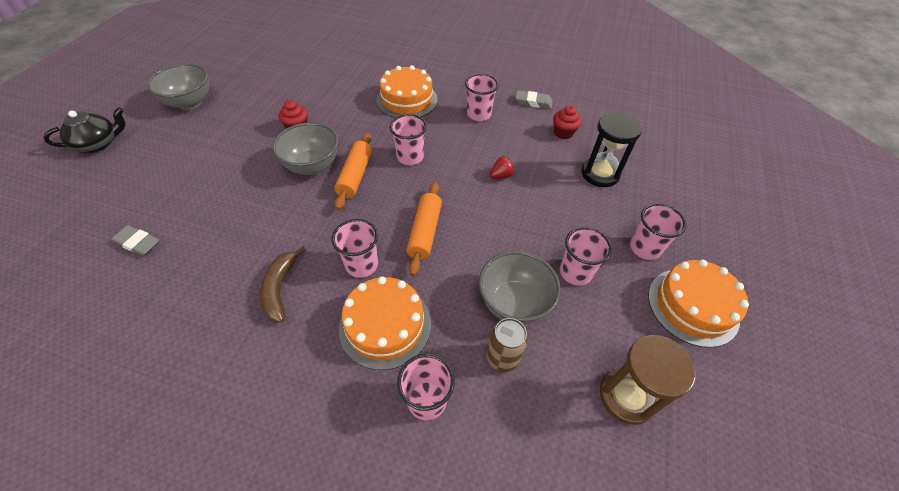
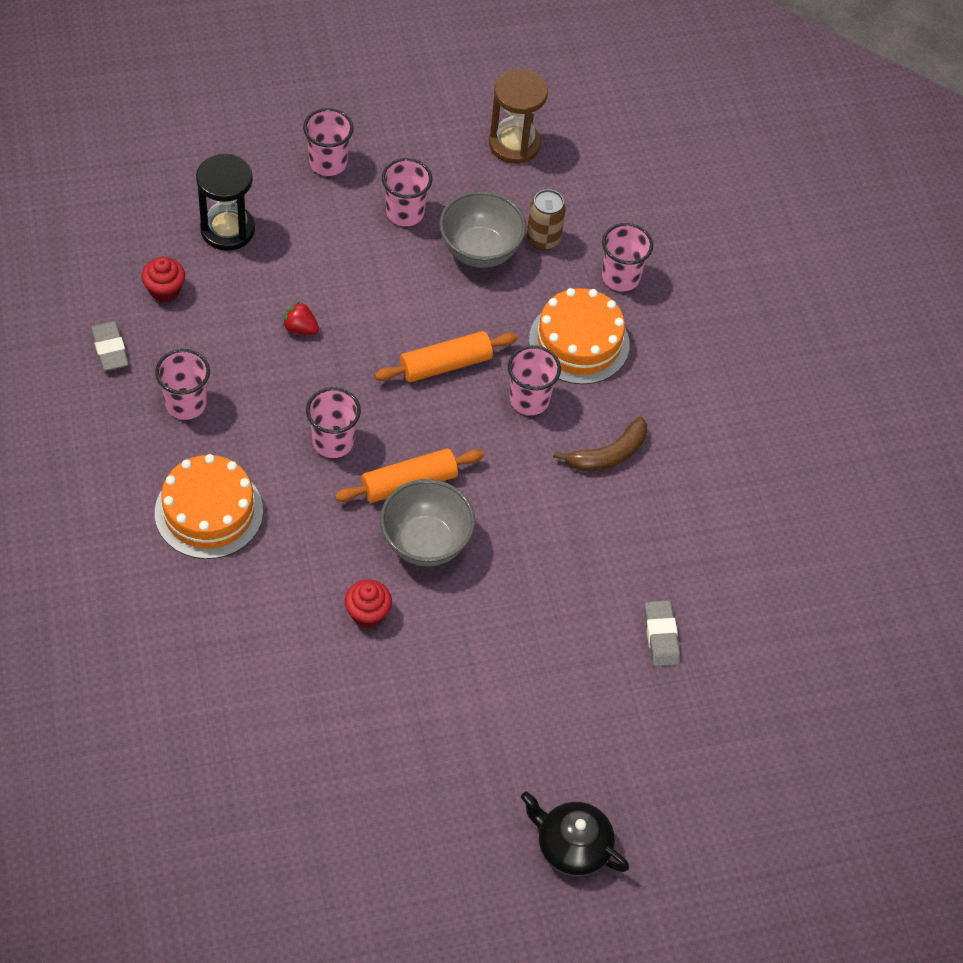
camera: 125 degrees left, 5 degrees up
(190, 103) = (412, 807): grey bowl -> none
(693, 306) = (381, 113): orange cake -> none

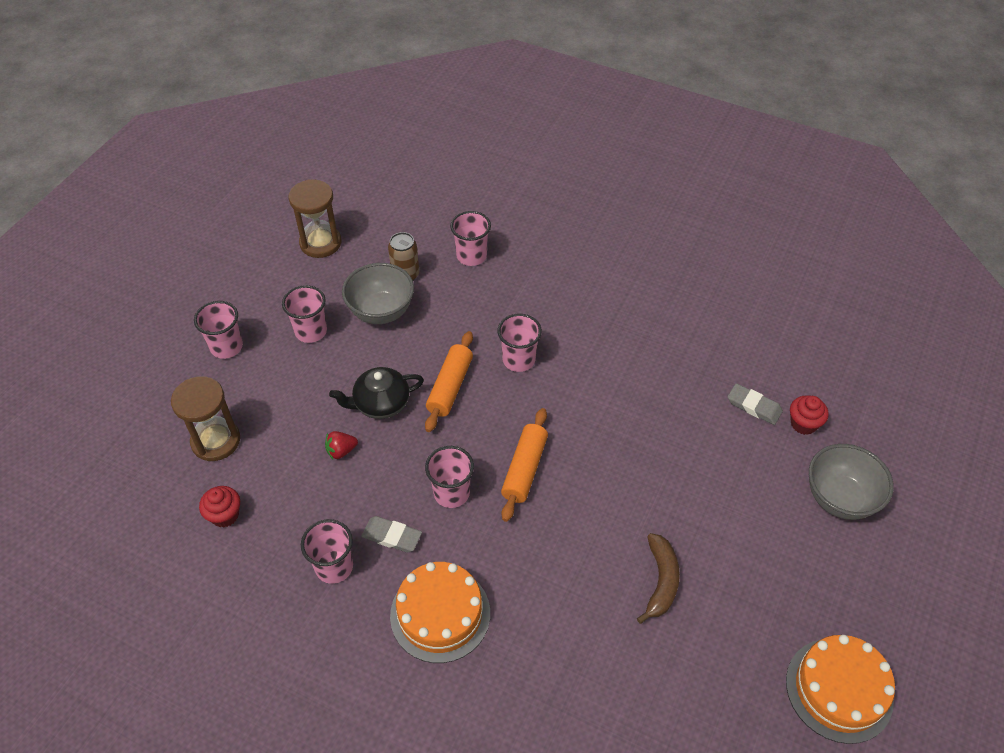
camera: 45 degrees left, 5 degrees down
(110, 348) = (237, 587): grey eraser -> grey eraser (392, 536)
(227, 229) = (216, 441): black hourglass -> brown hourglass
(367, 613) = (610, 565): red cupcake -> red cupcake (803, 424)
(425, 542) = (580, 491): grey bowl -> grey bowl (839, 498)
(572, 846) = (884, 562): black teapot -> black teapot (380, 403)
(579, 342) = (499, 307): orange cake -> orange cake (839, 689)
(608, 454) = (596, 346): brown banana -> brown banana (661, 581)

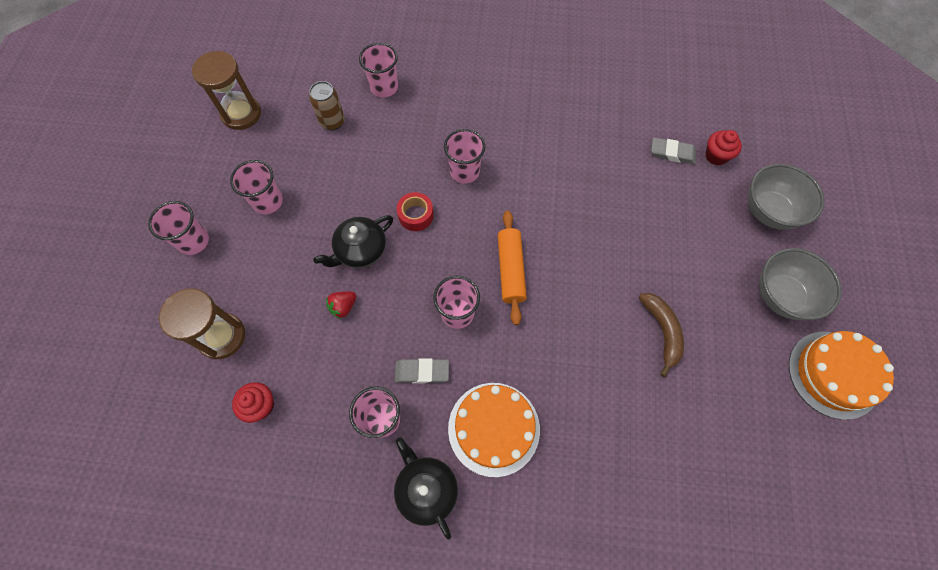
camera: 20 degrees left, 15 degrees up
(348, 646) = (426, 489): none -> black teapot
(381, 312) = (325, 163): grey bowl -> grey bowl (781, 296)
(450, 387) = (416, 215): orange rolling pin -> red tape

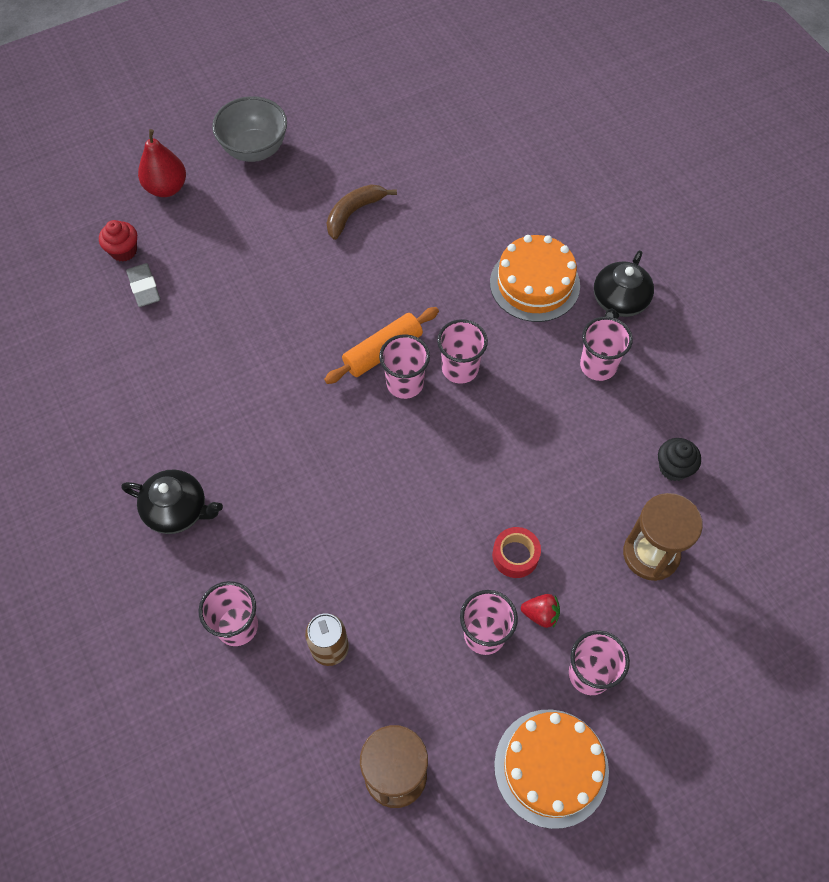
camera: 125 degrees left, 5 degrees down
(260, 405) = (673, 468): red cupcake -> black cupcake
(343, 307) = (533, 467): red strawberry -> red strawberry (540, 614)
(360, 250) = (465, 495): black teapot -> black teapot (177, 510)
(416, 215) = (386, 471): red tape -> red tape (515, 555)
(422, 371) = (535, 362): grey eraser -> none
(464, 171) = (299, 459): pink cup -> pink cup (405, 383)
(769, 211) = (166, 188): grey bowl -> red pear
(833, 374) = (304, 97): orange cake -> orange cake (551, 767)

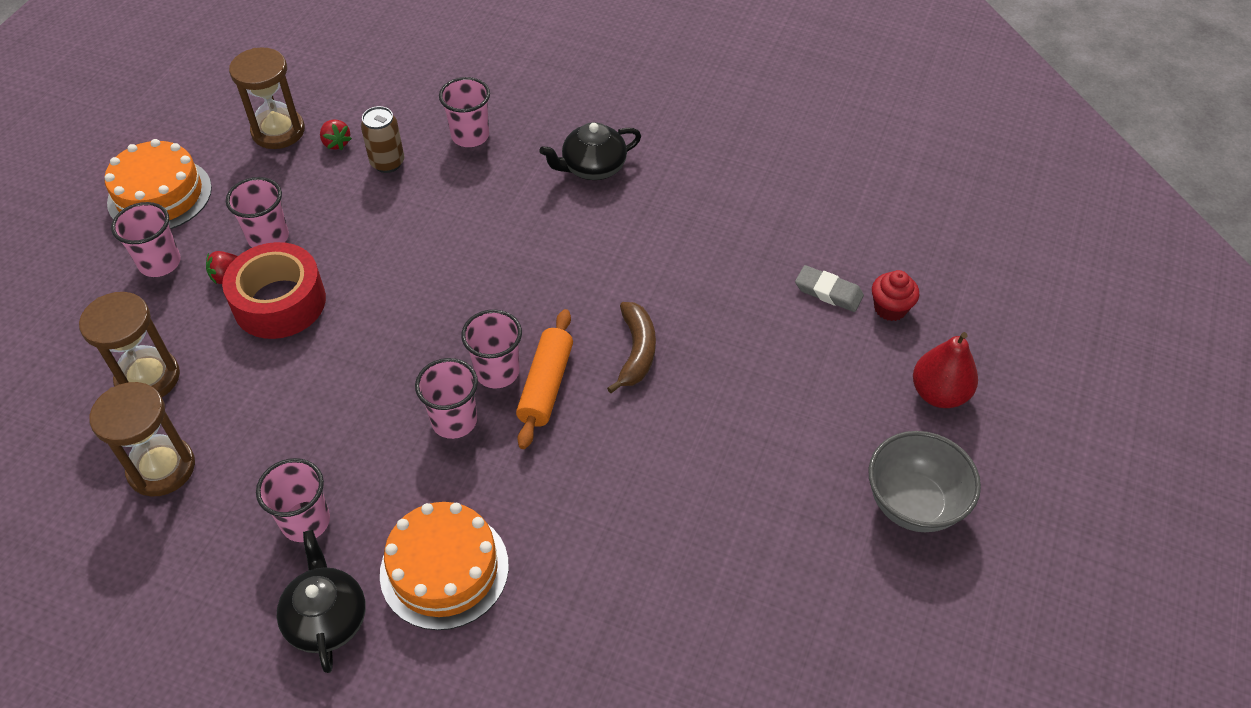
camera: 140 degrees right, 10 degrees down
(353, 213) = (722, 508): brown banana -> brown banana (636, 351)
(355, 712) = (336, 143): none -> red strawberry
(515, 555) = (279, 302): red tape -> red tape, size x1.87
(673, 468) = (161, 468): black cupcake -> brown hourglass

